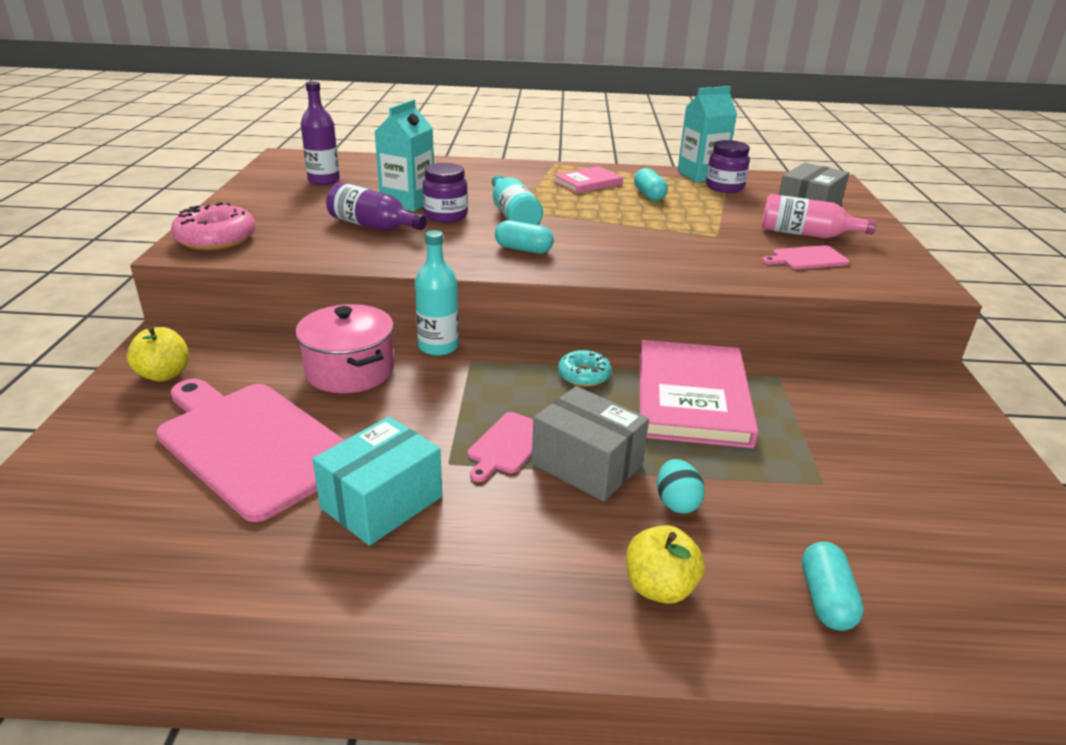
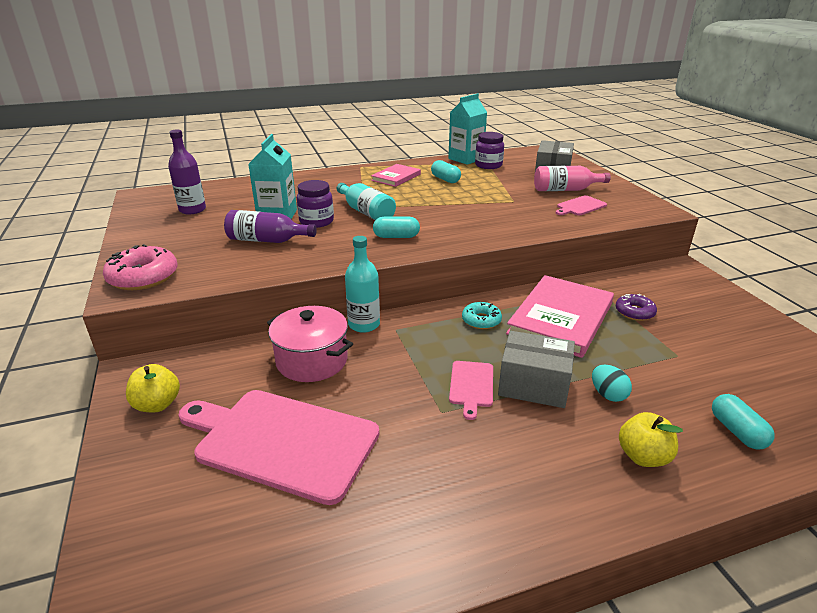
camera: 20 degrees left, 0 degrees up
(382, 502) = (418, 457): turquoise box -> none
(692, 397) = (561, 318): pink book -> pink book turned 45 degrees clockwise
(806, 414) = (634, 312): none -> purple donut

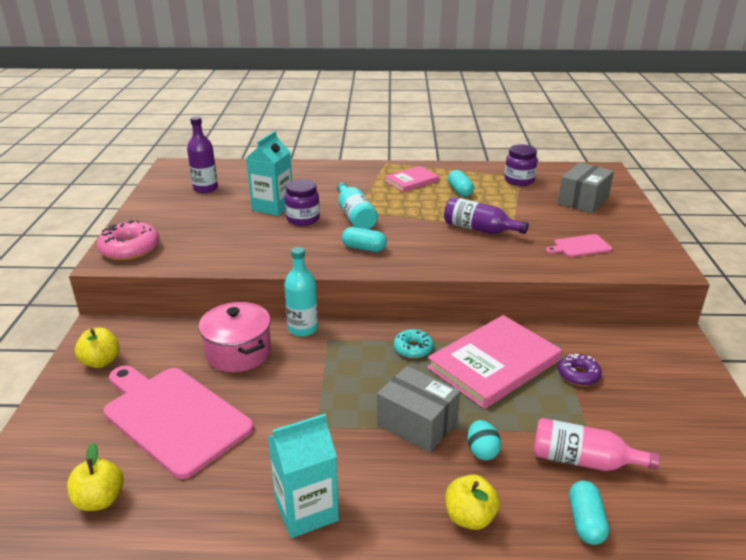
camera: 20 degrees right, 0 degrees up
(250, 557) = (100, 500): none -> yellow apple
(267, 240) = (248, 231): purple bottle -> purple bottle (479, 229)
(466, 159) = (501, 169): turquoise carton -> turquoise carton (306, 510)
(471, 386) = (359, 409): pink cutting board -> none
(565, 190) = (581, 223): pink bottle -> pink bottle (583, 460)

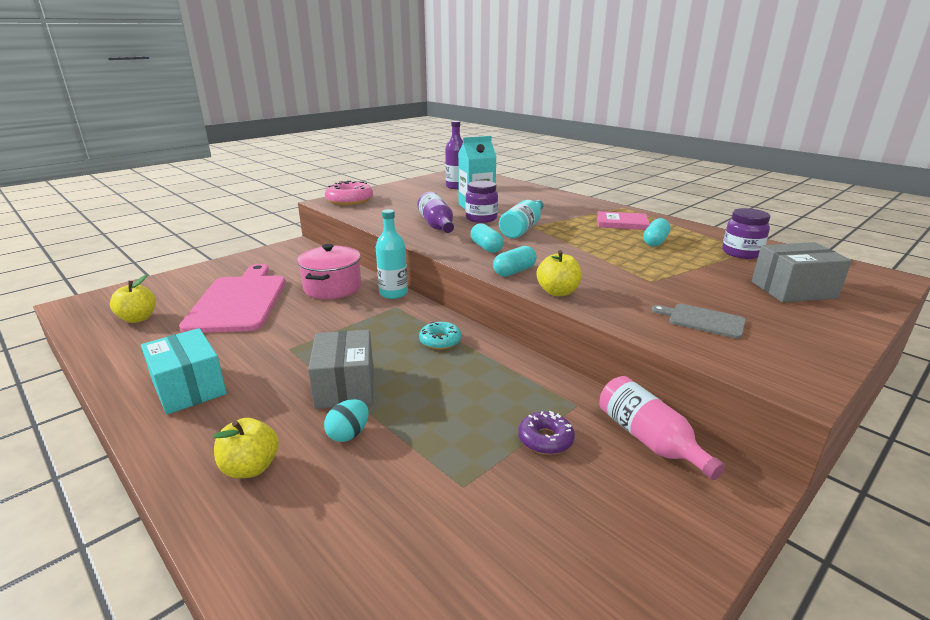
camera: 45 degrees right, 5 degrees down
(101, 361) = (265, 260): yellow apple -> yellow apple (557, 292)
(306, 510) = (189, 388): turquoise carton -> turquoise box
(479, 229) = (615, 270): purple bottle -> purple bottle (437, 225)
(494, 364) = (482, 385): pink book -> none
(580, 246) = (703, 320): pink cutting board -> grey cutting board
(583, 460) = (410, 503): pink bottle -> pink bottle (649, 439)
(585, 521) = (313, 548): turquoise capsule -> turquoise capsule (514, 271)

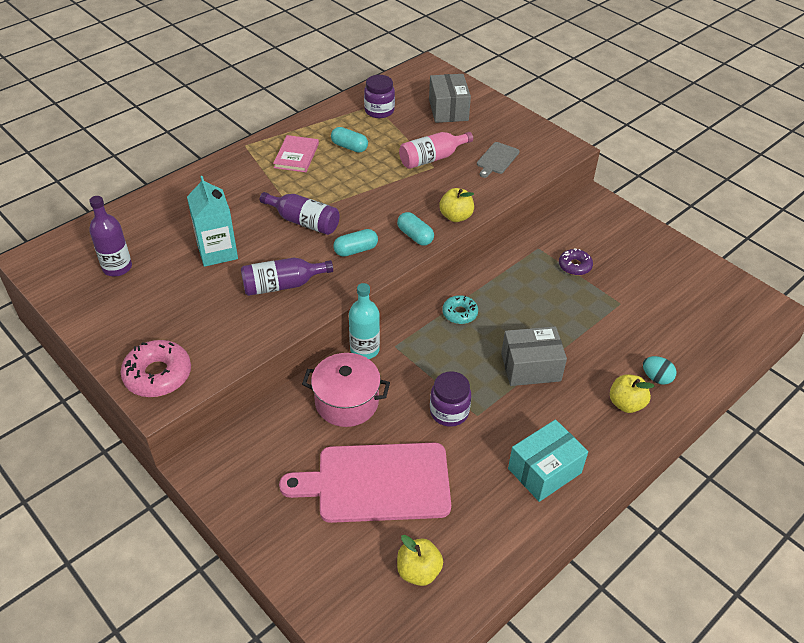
camera: 90 degrees left, 20 degrees up
(348, 434) = (585, 358): turquoise egg -> turquoise egg (656, 378)
(481, 218) = (264, 249): purple jar -> purple jar (449, 412)
(522, 229) = (303, 222): turquoise bottle -> purple bottle
(649, 439) = (567, 224): pink bottle -> pink bottle (432, 158)

